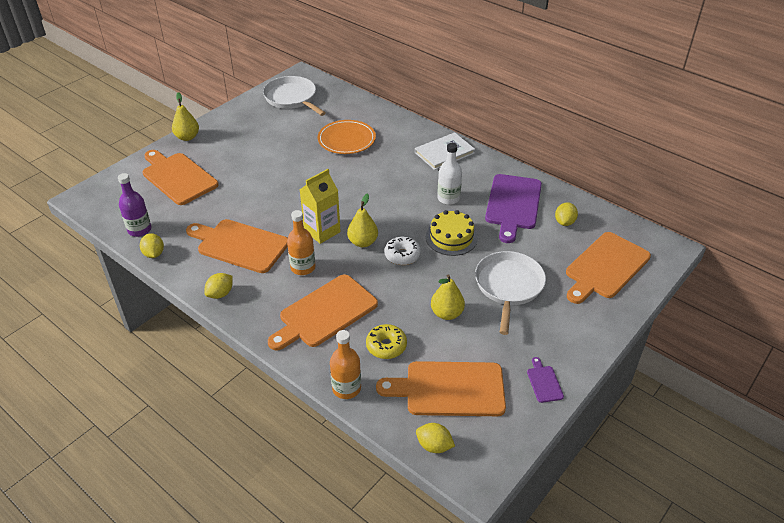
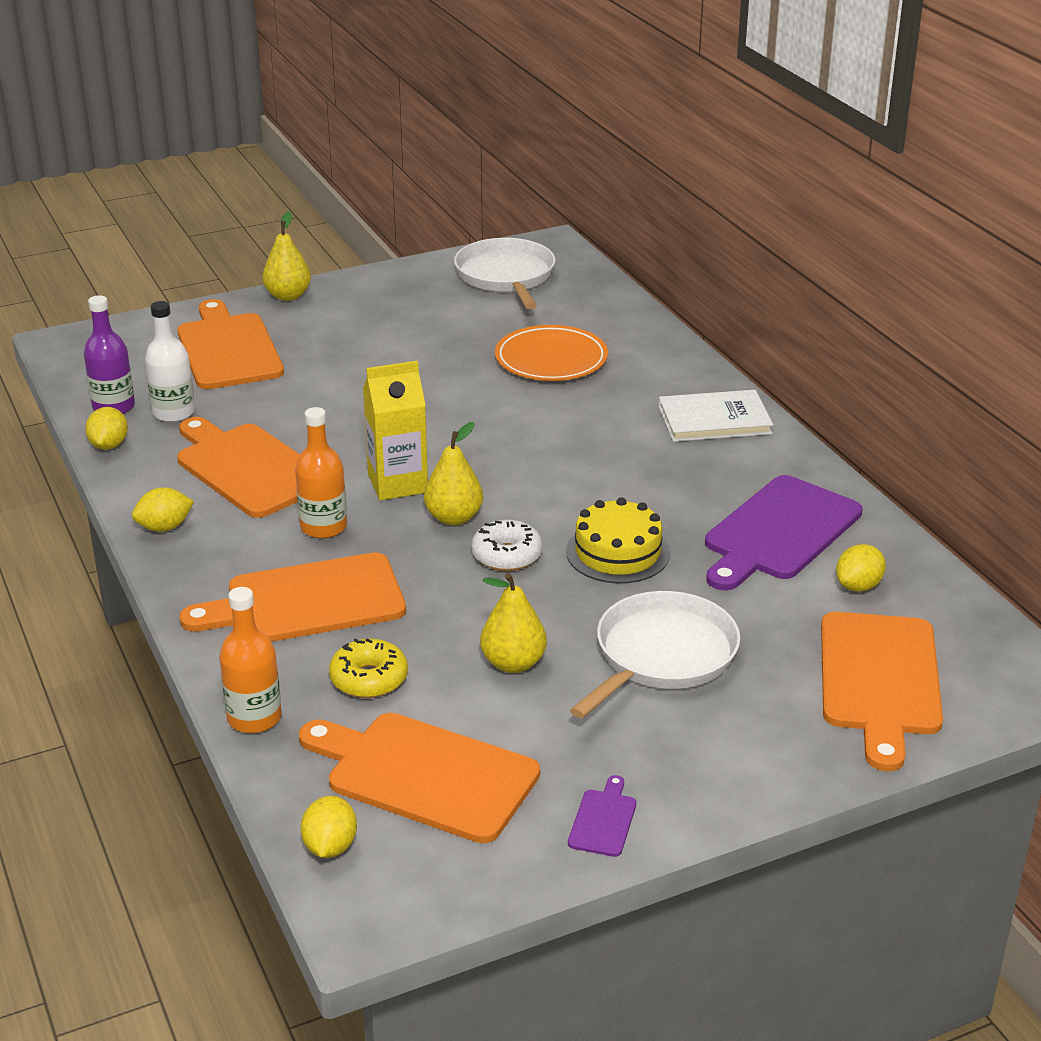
camera: 25 degrees right, 10 degrees down
(434, 446) = (330, 847): yellow lemon -> yellow lemon turned 45 degrees clockwise
(448, 198) = (662, 492): white bottle -> white bottle (174, 413)
(605, 267) = (880, 680): orange cutting board -> orange cutting board turned 60 degrees counterclockwise

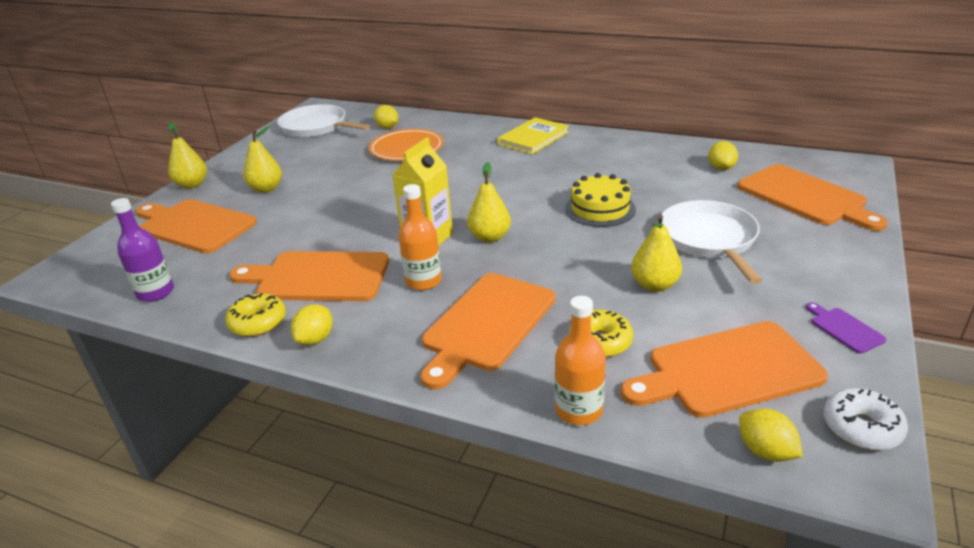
camera: 40 degrees left, 0 degrees up
(109, 445) = (189, 315): yellow lemon -> yellow lemon (387, 127)
(146, 485) = (258, 323): none -> yellow donut
(174, 413) = (210, 274): white bottle -> none
(343, 338) = (266, 189): none -> yellow pear
(507, 555) = (551, 239): white donut -> white donut (861, 428)
(714, 420) = (533, 138): white book -> yellow book
(779, 532) = (649, 165): purple cutting board -> none

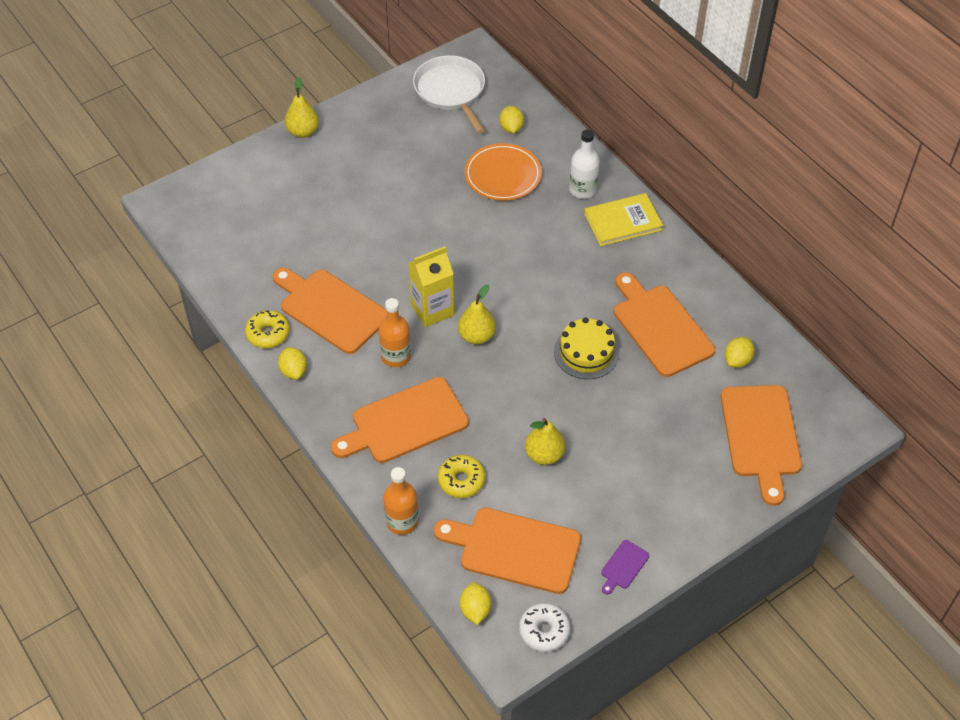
camera: 30 degrees right, 20 degrees up
(155, 292) = (220, 262): purple bottle -> none
(194, 225) = (279, 193): orange cutting board -> orange cutting board (660, 327)
(266, 189) = (355, 172): yellow pear -> none
(315, 339) = (293, 371): yellow lemon -> yellow lemon turned 75 degrees counterclockwise
(481, 135) = (582, 189): none -> white bottle
(709, 239) = (631, 435): white pan -> none
(844, 329) = (623, 566): purple cutting board -> purple cutting board turned 150 degrees counterclockwise

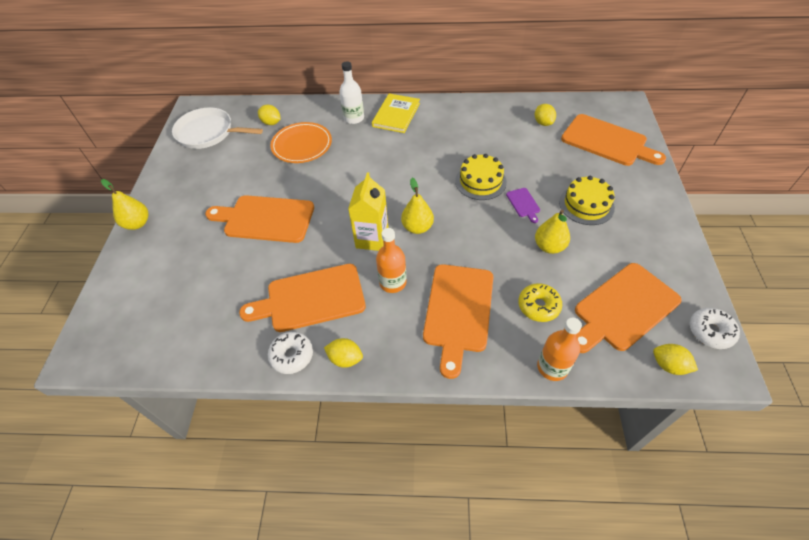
camera: 50 degrees left, 0 degrees up
(268, 334) = (292, 355): yellow donut -> white donut
(623, 566) = (673, 255): purple cutting board -> purple cutting board (523, 204)
(634, 460) = (586, 205): none -> yellow cake
(660, 327) = (490, 140): orange cutting board -> orange cutting board (265, 219)

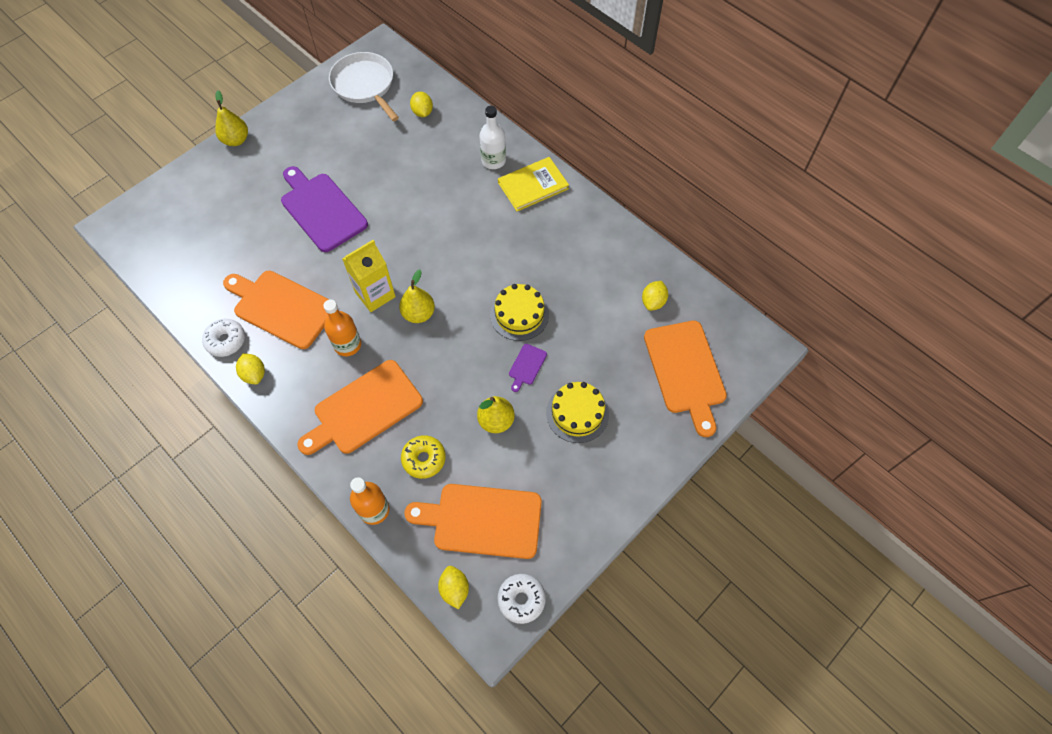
camera: 40 degrees right, 10 degrees up
(265, 219) = (321, 210): orange cutting board -> purple cutting board
(302, 145) = (421, 157): orange plate -> none

